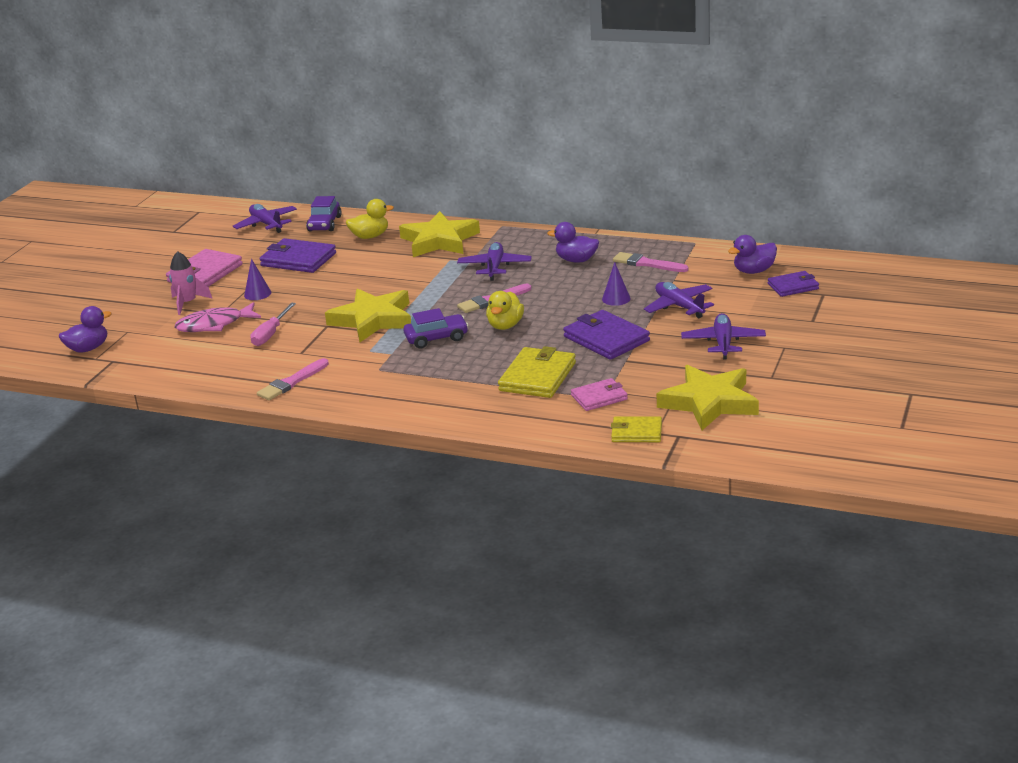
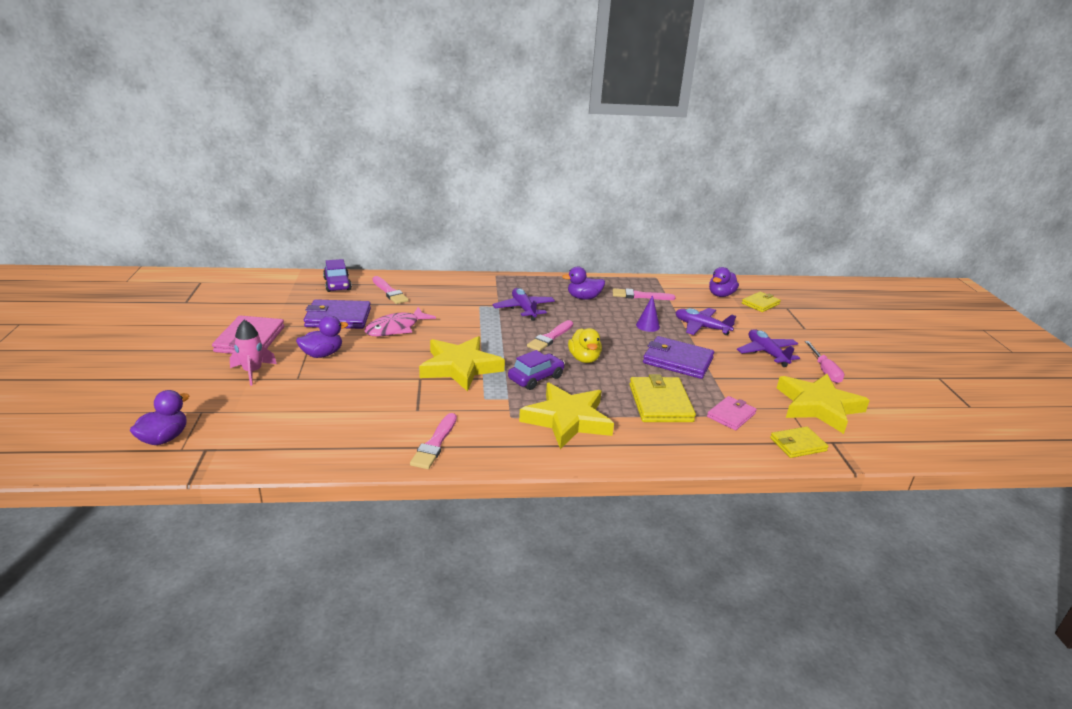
camera: 30 degrees left, 0 degrees up
(214, 325) = (300, 392): pink fish -> pink fish (396, 328)
(257, 294) = (322, 354): purple cone -> purple duck
(266, 224) = (280, 288): purple plane -> none
(270, 334) = (369, 394): pink screwdriver -> pink screwdriver (824, 371)
(370, 236) = (389, 292): yellow duck -> pink brush
(439, 241) = (455, 291): yellow star -> yellow star (567, 420)
(793, 286) = (760, 304): purple wallet -> yellow wallet

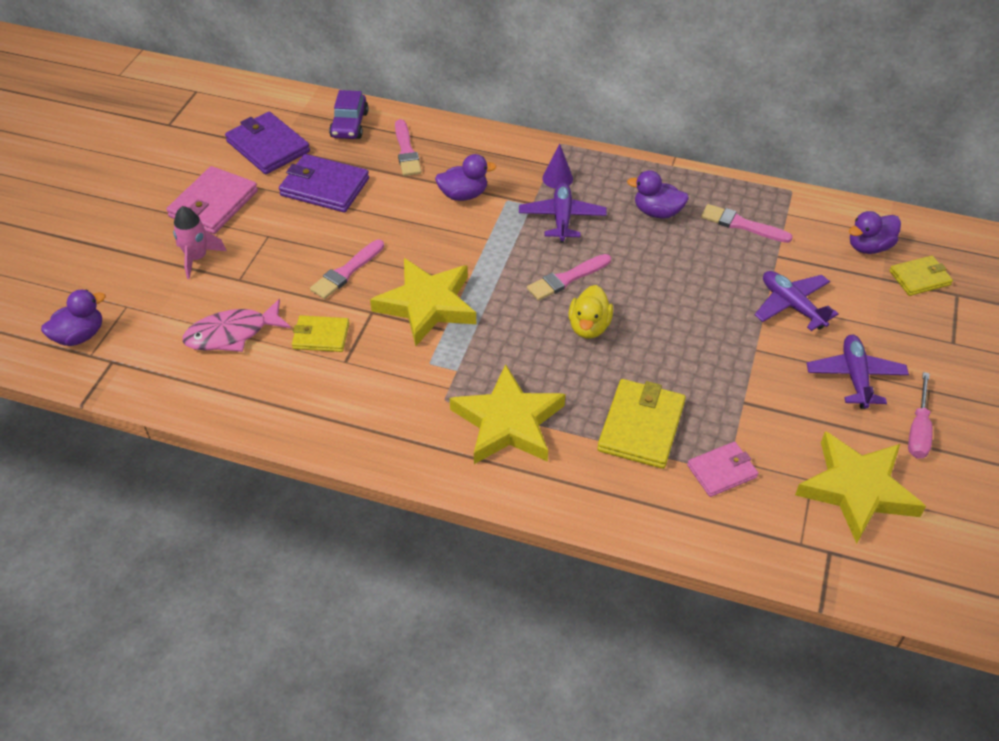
camera: 25 degrees right, 20 degrees up
(322, 354) = (281, 246): purple duck -> purple duck (463, 195)
(396, 328) = (383, 220): pink fish -> pink fish (232, 334)
(435, 444) = (340, 417): pink brush -> pink brush (346, 272)
(536, 378) = (508, 345): purple car -> none
(647, 326) = (714, 286): purple cone -> purple cone (557, 178)
(677, 361) = (714, 360): purple wallet -> purple wallet (268, 146)
(797, 444) = (777, 542): yellow wallet -> yellow wallet (321, 336)

